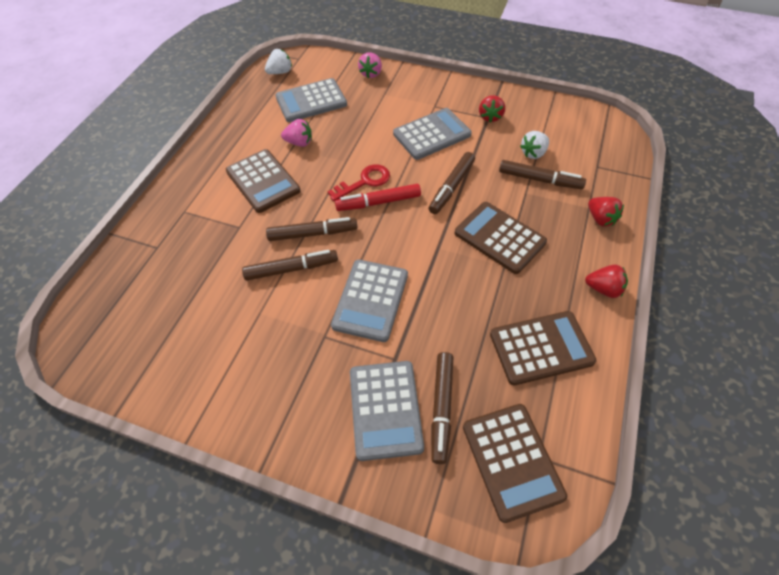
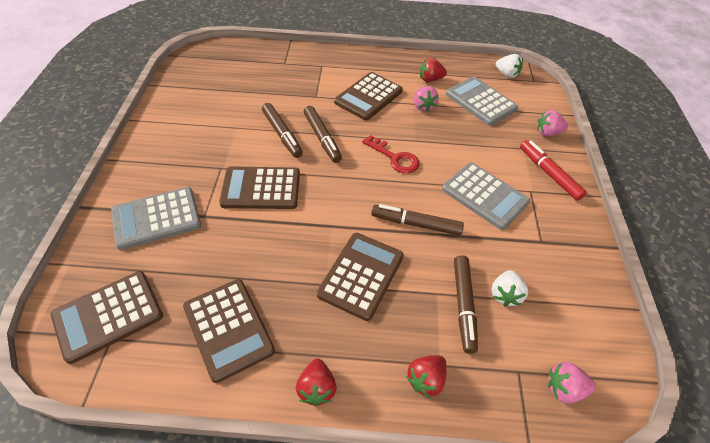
camera: 70 degrees right, 5 degrees down
(371, 300) = (261, 188): grey calculator -> brown calculator
(378, 202) = (373, 172): red marker -> red marker (549, 173)
(441, 408) = (158, 256): brown marker -> none
(490, 117) = (543, 243): red strawberry -> red strawberry (430, 79)
(533, 153) = (505, 294): white strawberry -> white strawberry turned 105 degrees counterclockwise
(611, 148) = (564, 389): none -> pink strawberry

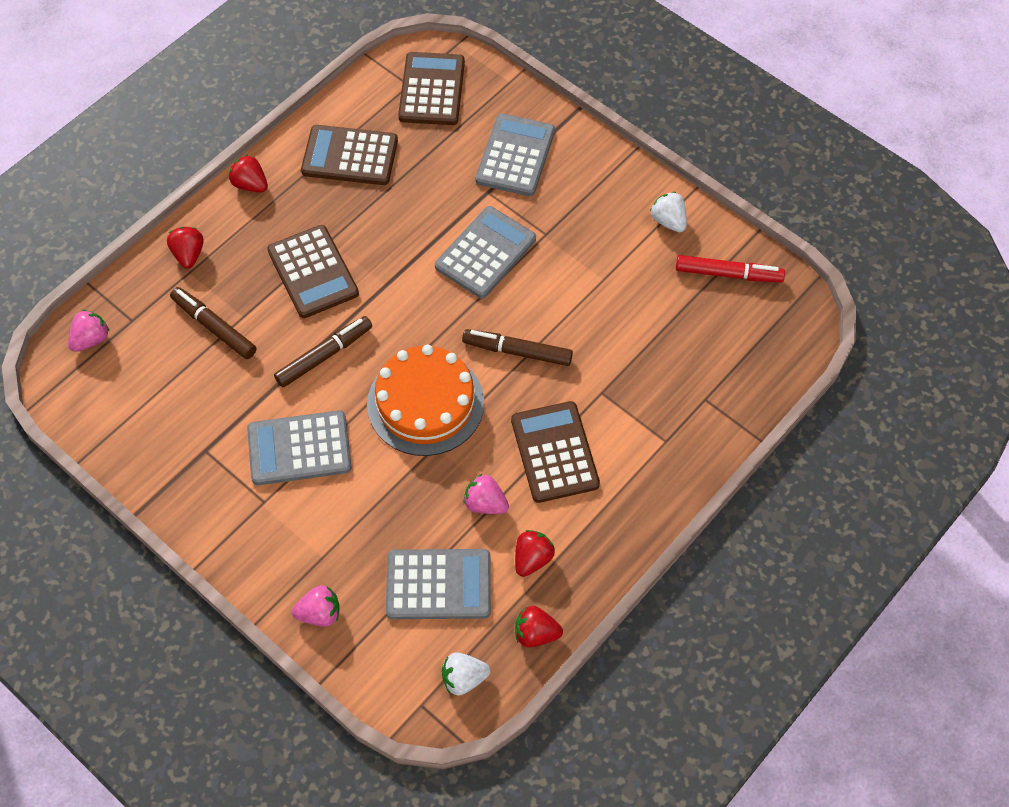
camera: 130 degrees right, 10 degrees up
(261, 188) = (485, 253): brown calculator -> grey calculator
(282, 134) = (555, 316): brown marker -> none
(395, 158) = (425, 403): red key -> orange cake
(461, 64) = (536, 633): none -> red strawberry
(505, 294) = (191, 367): white strawberry -> white strawberry (668, 221)
(547, 133) = (320, 613): pink strawberry -> pink strawberry turned 45 degrees clockwise
(549, 173) = (266, 546): red marker -> red marker (728, 274)

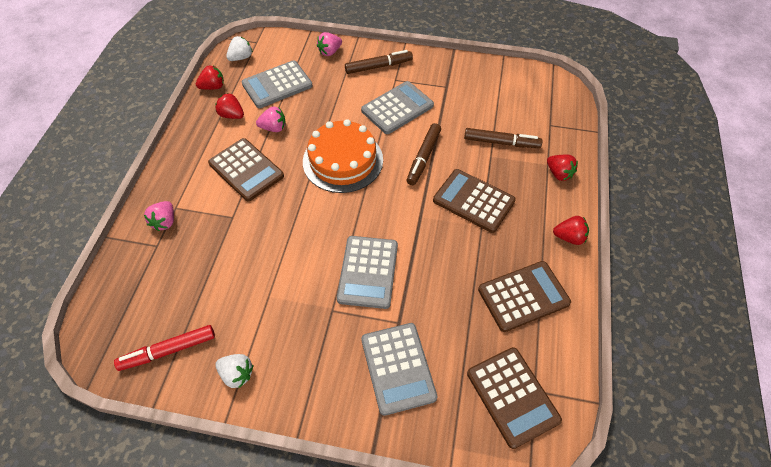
camera: 150 degrees right, 5 degrees down
(91, 339) = (560, 106): pink strawberry -> pink strawberry (165, 222)
(517, 351) = (303, 216): brown marker -> brown marker (378, 66)
(532, 559) = (232, 115): red strawberry -> red strawberry turned 120 degrees clockwise

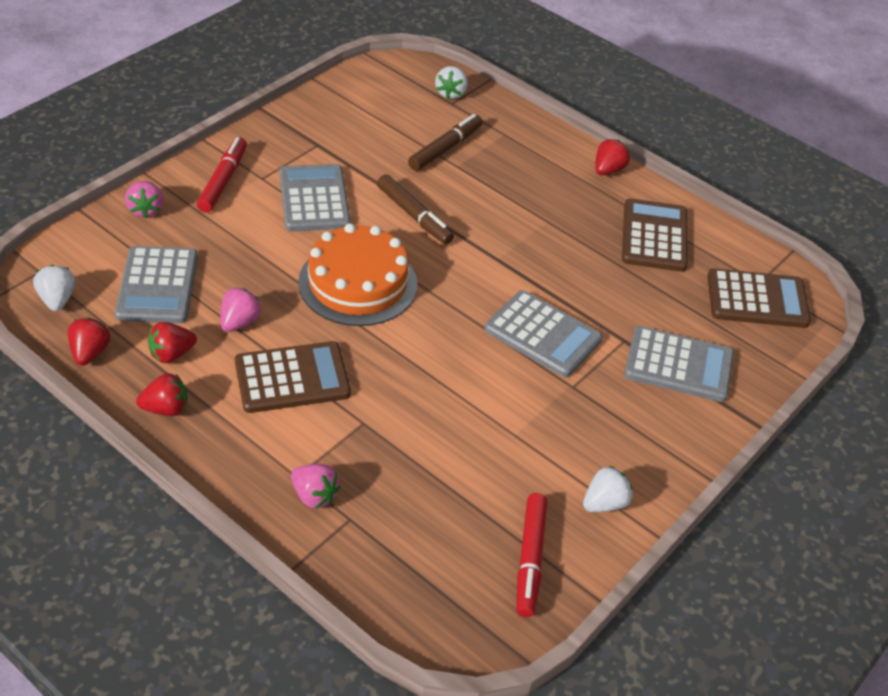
camera: 65 degrees left, 10 degrees down
(378, 66) = (223, 180): brown marker -> red marker
(473, 201) = (509, 209): brown calculator -> none
(559, 120) = (451, 93): none -> white strawberry
(559, 174) = (524, 133): red strawberry -> red strawberry (166, 408)

